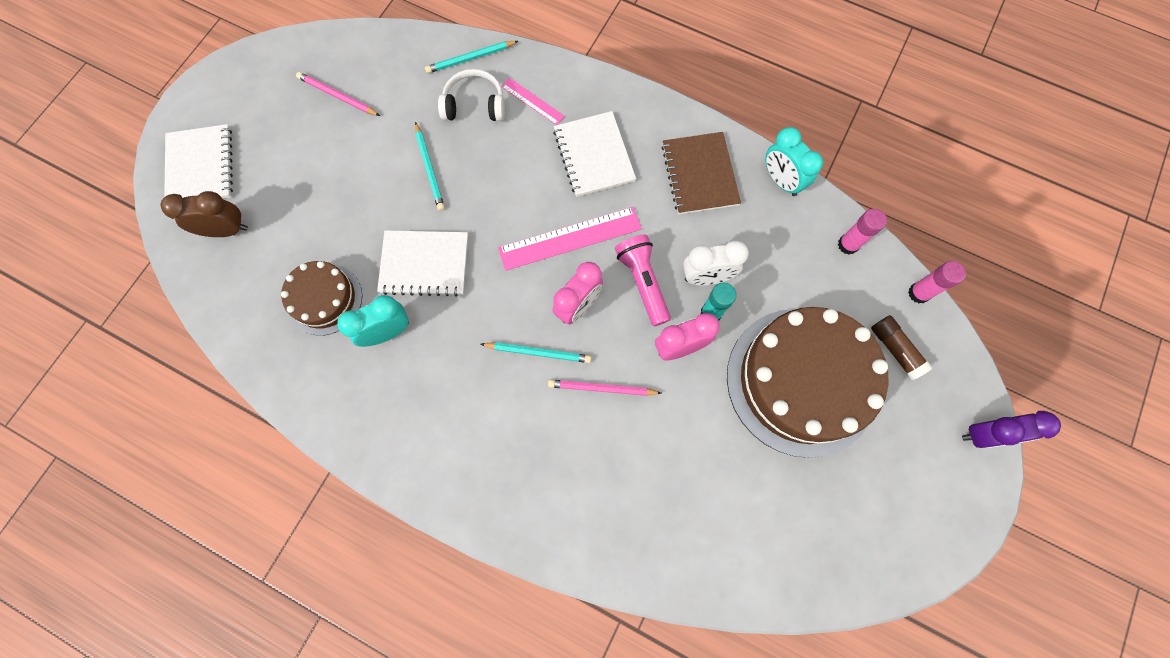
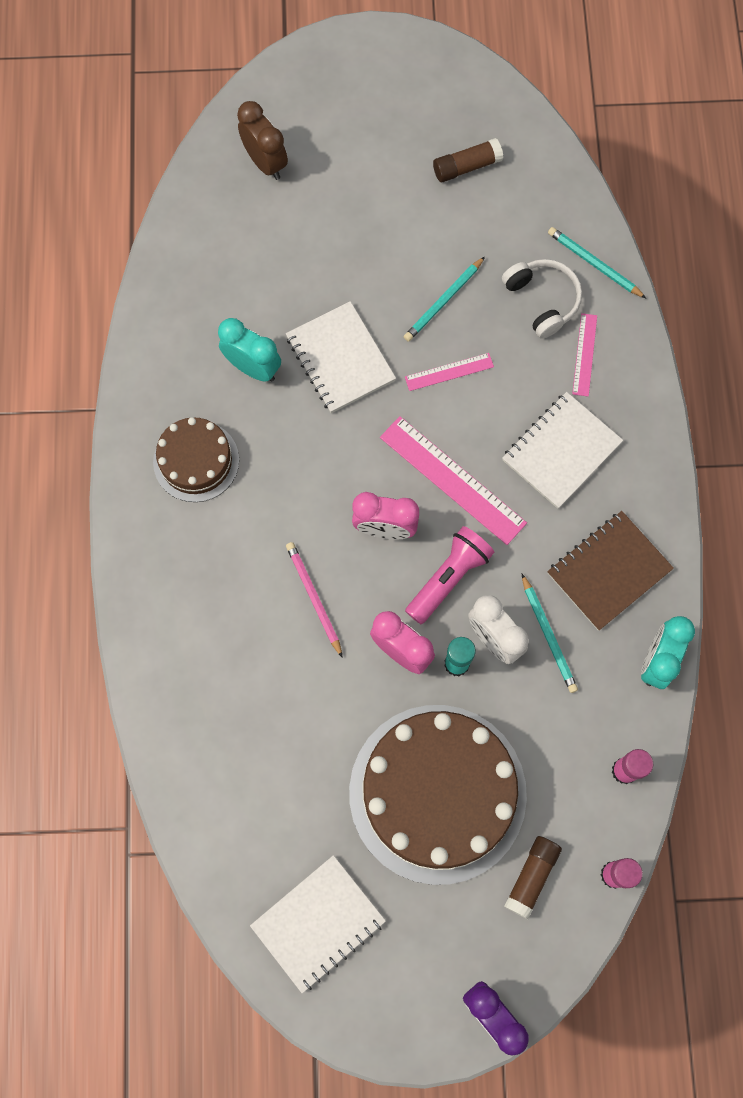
camera: 60 degrees right, 0 degrees up
(201, 167) = (313, 97): white notebook -> white notebook (318, 923)
(324, 299) = (251, 291): brown cake -> brown cake (196, 461)
(337, 96) = (466, 167): pink pencil -> brown glue stick
(486, 195) = (449, 372): none -> pink ruler
(538, 352) = (315, 517): turquoise pencil -> turquoise pencil (548, 635)

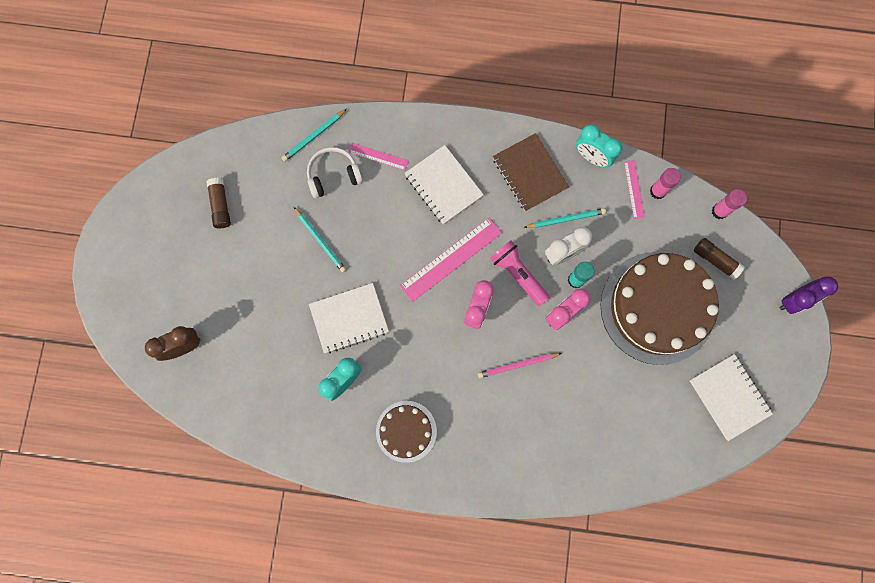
camera: 80 degrees left, 5 degrees up
(449, 372) = (373, 247): pink ruler -> pink ruler (634, 189)

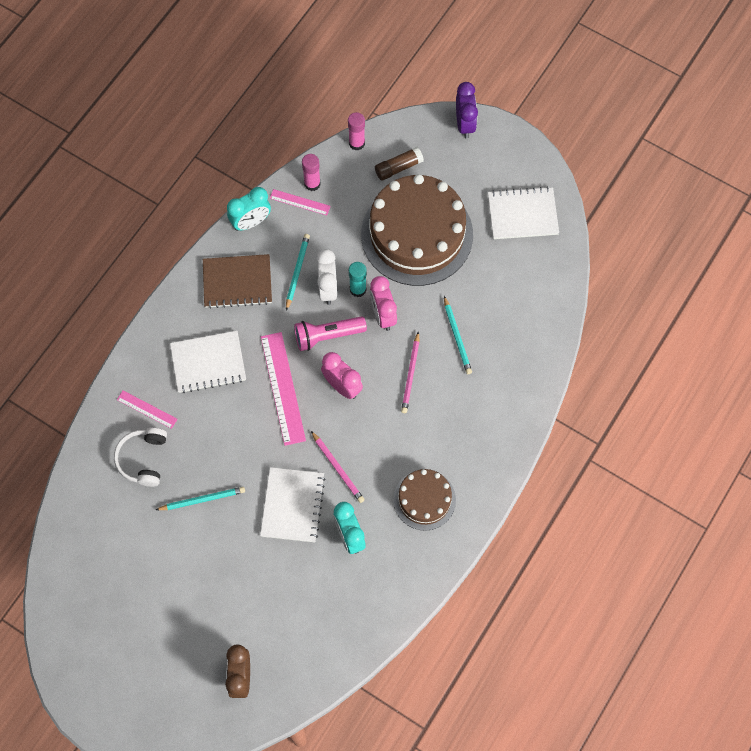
camera: 65 degrees left, 10 degrees down
(220, 206) = (115, 581): brown glue stick -> none
(314, 136) = (93, 460): turquoise pencil -> turquoise pencil (457, 337)
(378, 156) = (147, 409): pink ruler -> pink ruler turned 75 degrees clockwise
(400, 341) = (338, 468): none -> pink pencil

